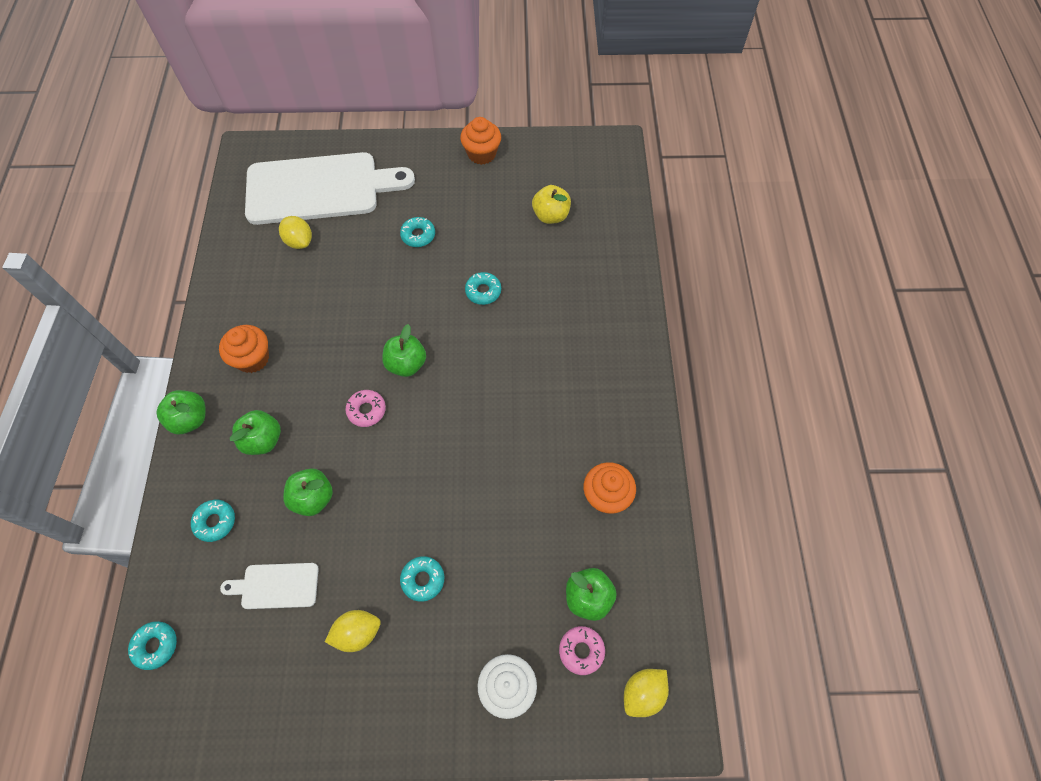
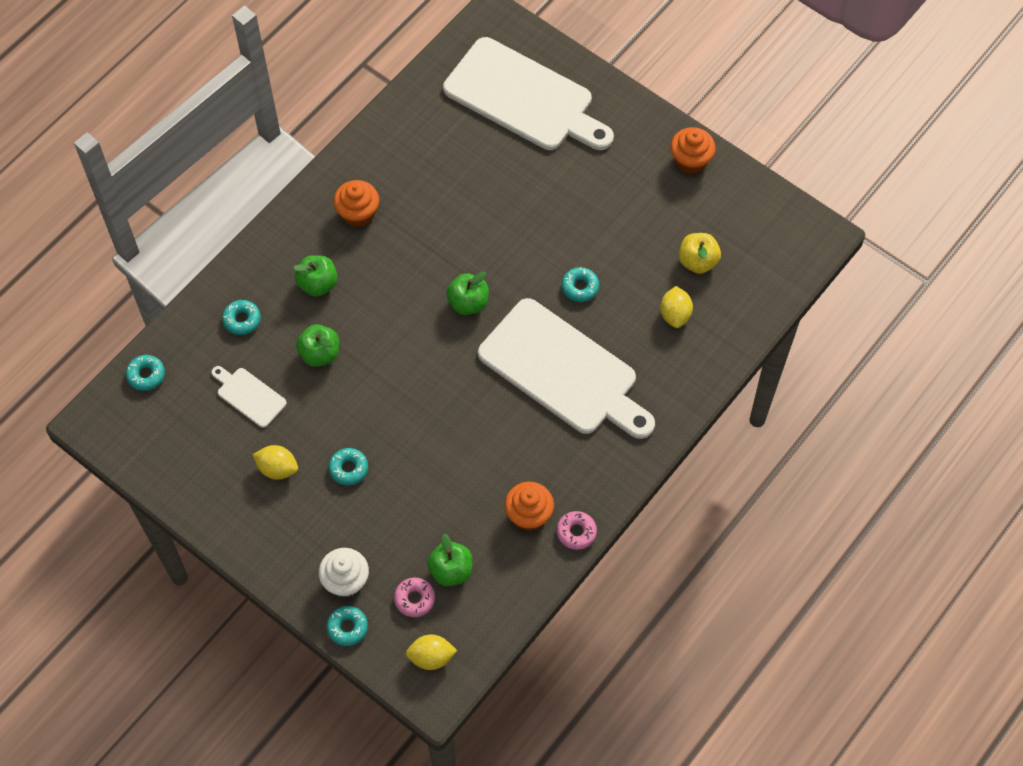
camera: 40 degrees right, 0 degrees up
(190, 419) = (279, 229): green apple -> none
(299, 241) = (469, 136): yellow lemon -> yellow lemon (675, 314)
(366, 410) = (409, 317): pink donut -> pink donut (576, 532)
(418, 235) = (569, 199): turquoise donut -> turquoise donut (347, 627)
(527, 361) = (563, 370): none -> white cutting board

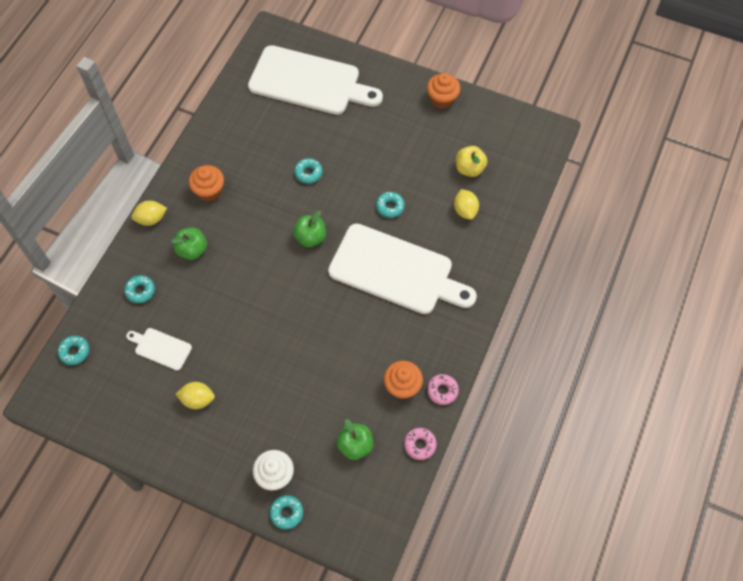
camera: 15 degrees left, 0 degrees up
(320, 354) = (208, 302): green apple -> none
(348, 468) = (253, 385): turquoise donut -> turquoise donut (308, 173)
(414, 599) = (333, 476): pink donut -> pink donut (420, 445)
(431, 657) = (359, 519): yellow lemon -> yellow lemon (151, 219)

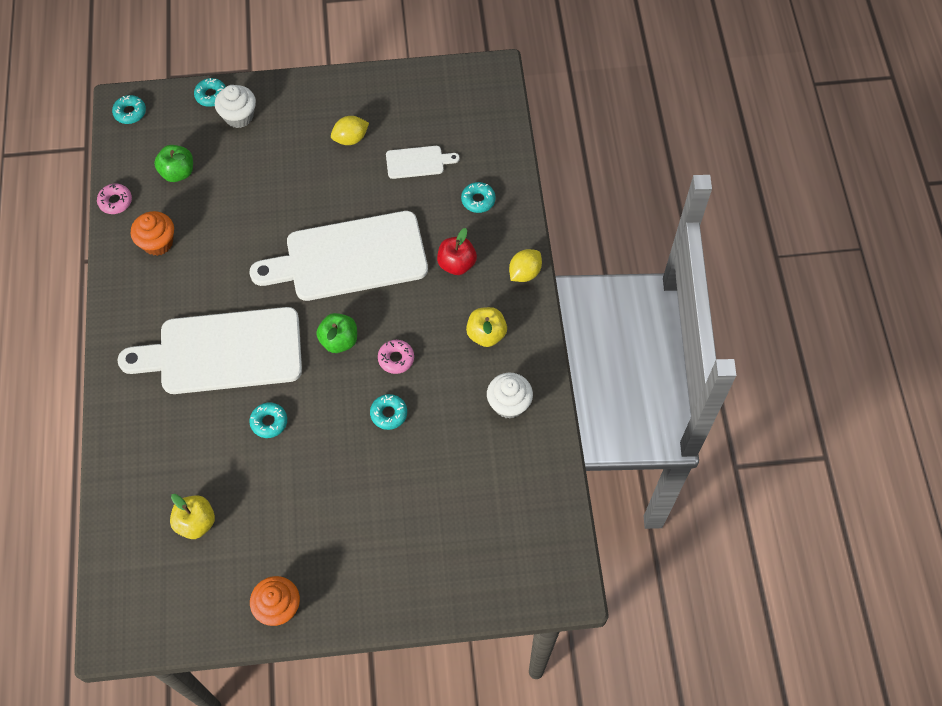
camera: 150 degrees right, 0 degrees up
(75, 352) = (496, 121): turquoise donut -> turquoise donut (130, 112)
(192, 250) = (456, 264): green apple -> red apple
(209, 191) = (486, 334): orange cupcake -> yellow apple
(228, 141) = (509, 404): none -> white cupcake
(309, 82) = (466, 538): white cutting board -> white cutting board (349, 258)
(442, 391) = (115, 258): pink donut -> pink donut (396, 359)
(465, 210) = (177, 464): yellow lemon -> none

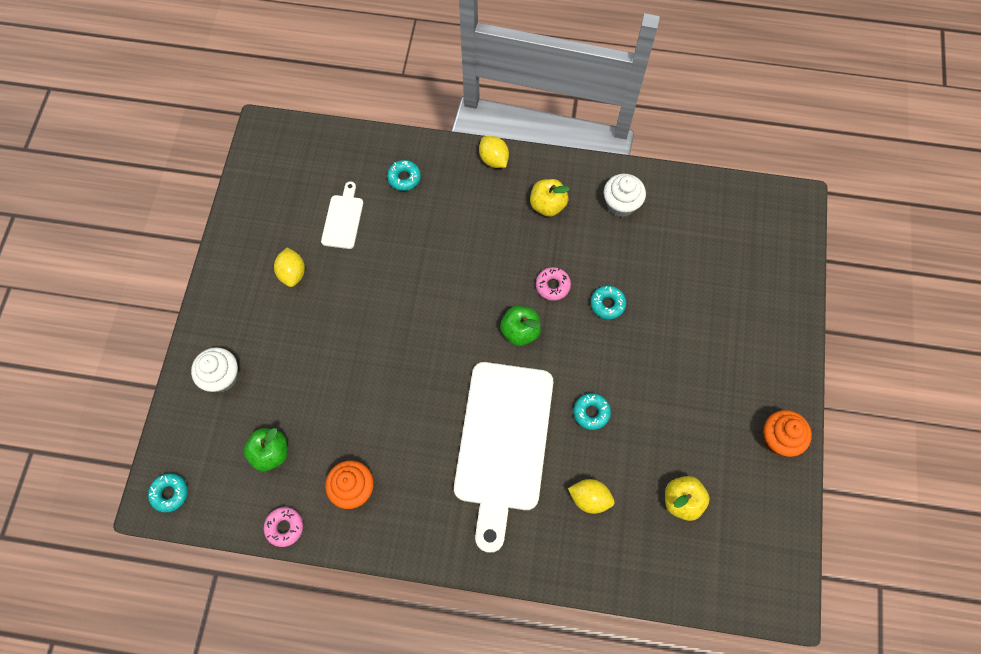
camera: 75 degrees left, 5 degrees up
(183, 438) = (589, 498): none -> yellow lemon
(211, 95) = (182, 401): turquoise donut -> none
(349, 258) = (431, 303): white cutting board -> none
(456, 264) = (467, 212): red apple -> none

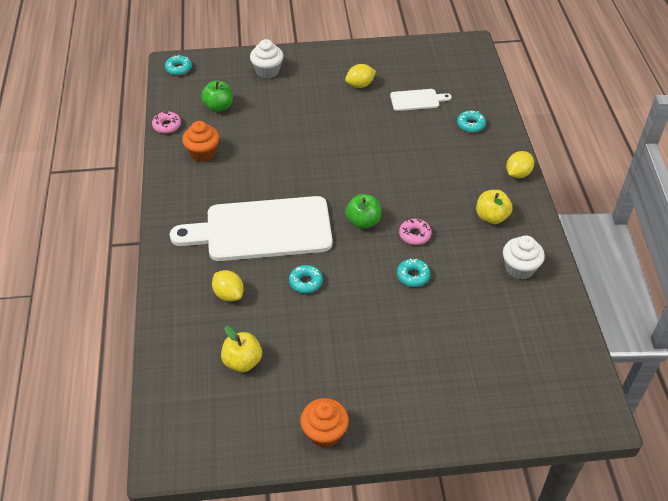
camera: 75 degrees right, 20 degrees down
(589, 498) = (229, 294): yellow lemon -> yellow lemon turned 45 degrees counterclockwise

